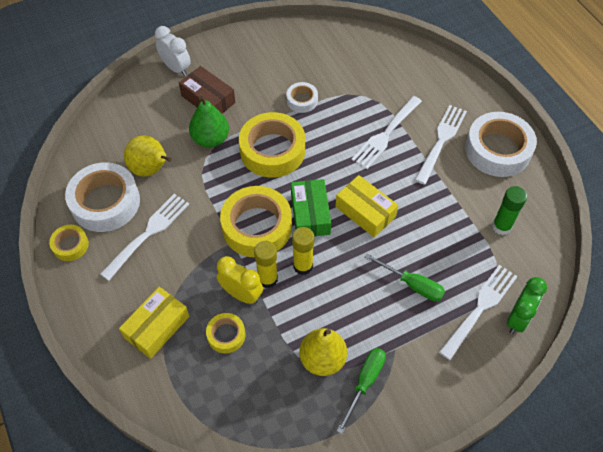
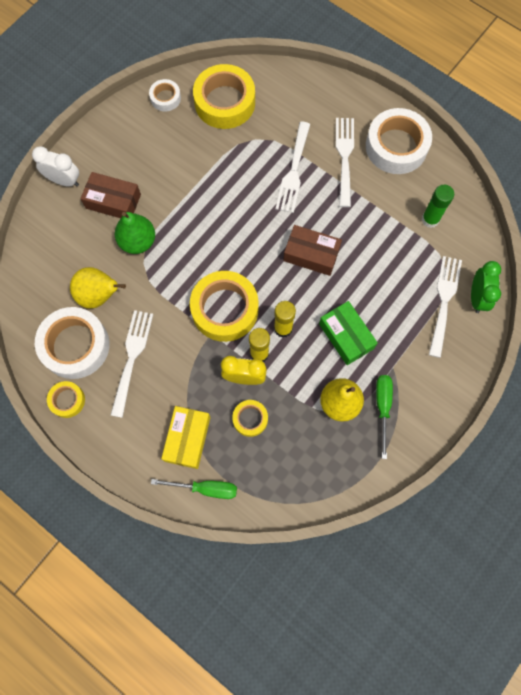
camera: 25 degrees left, 15 degrees up
(272, 150) = (200, 229): yellow tape -> yellow tape (225, 102)
(302, 100) = (201, 167): white tape -> white tape (165, 98)
(310, 214) = (265, 277): green box -> green box (346, 336)
(365, 211) = (311, 254): yellow box -> brown box
(412, 284) = (381, 305): green screwdriver -> green screwdriver (205, 488)

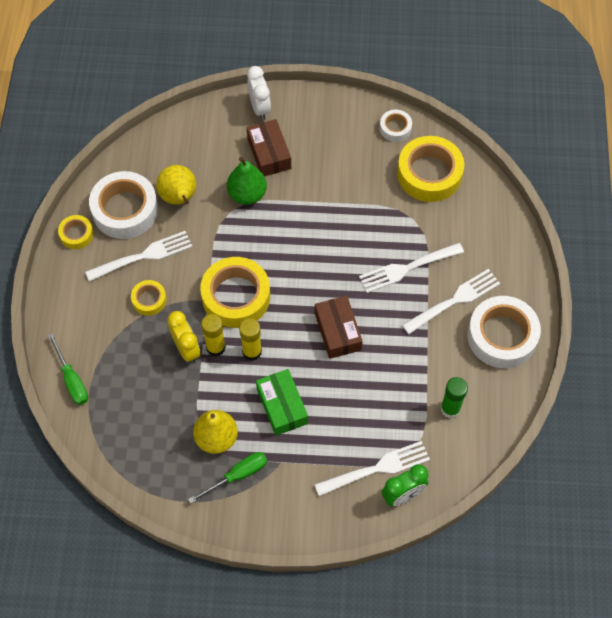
camera: 55 degrees right, 10 degrees down
(187, 439) = (104, 340): yellow box -> none
(250, 419) = (153, 376): yellow tape -> yellow tape (149, 300)
(346, 336) = (282, 406): green box -> green box turned 45 degrees counterclockwise

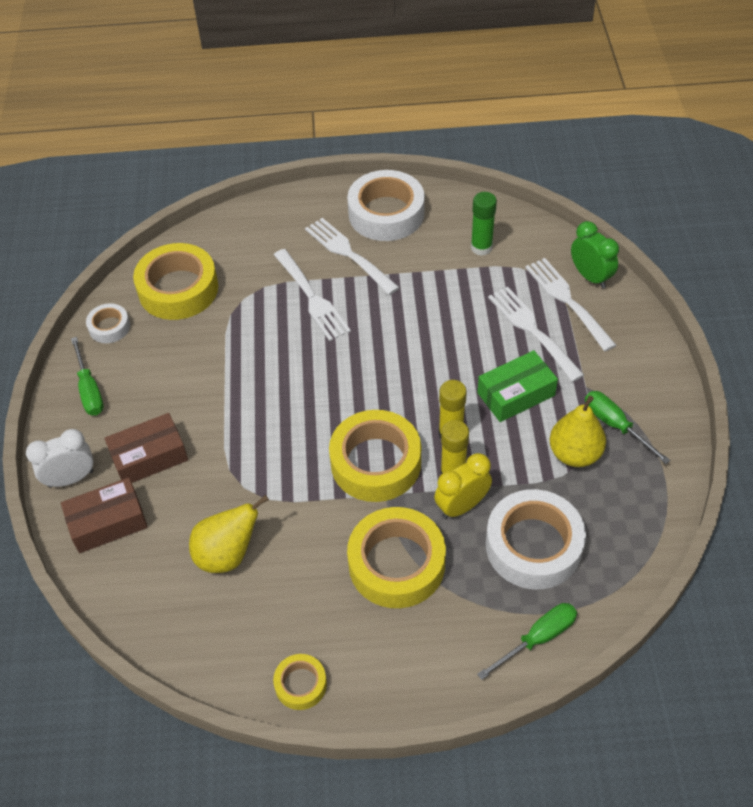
camera: 95 degrees left, 10 degrees down
(125, 210) = (252, 624): white tape -> white tape (533, 545)
(143, 256) = (329, 585): white fork -> white fork (533, 331)
(149, 300) = (396, 564): yellow tape -> yellow tape, size x1.99
(247, 194) = (217, 473): green pear -> none
(336, 117) = (89, 390): none -> green screwdriver
(338, 331) = (407, 353): brown box -> brown box (107, 522)

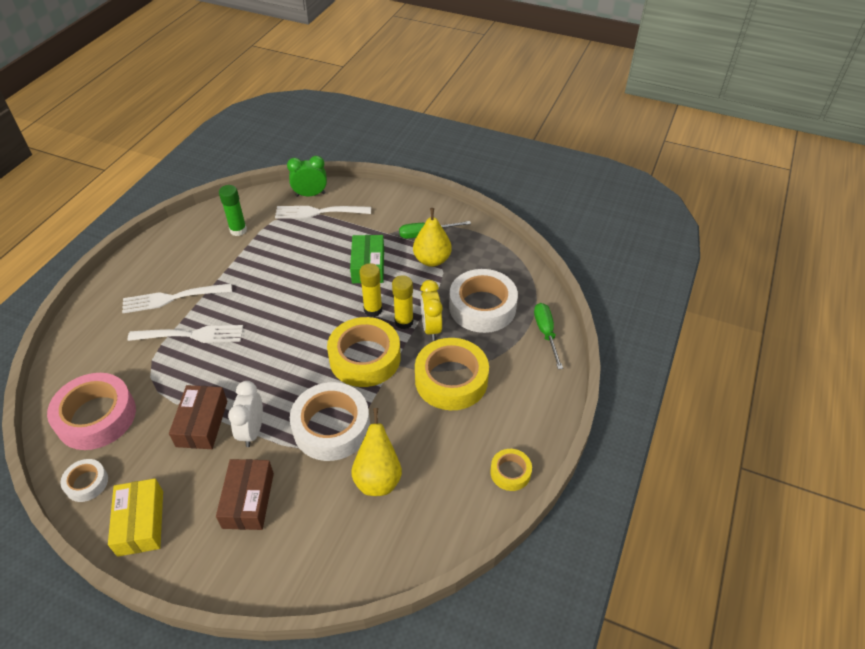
camera: 65 degrees left, 5 degrees down
(71, 478) = (222, 570): white clock -> white clock (252, 431)
(89, 390) = (140, 523): green screwdriver -> yellow box
(107, 522) = (289, 555): brown box -> brown box (202, 423)
(178, 289) = (96, 417): yellow tape -> pink tape
(386, 213) = (157, 263): white tape -> white tape (331, 427)
(533, 331) = (327, 237): white fork -> none

